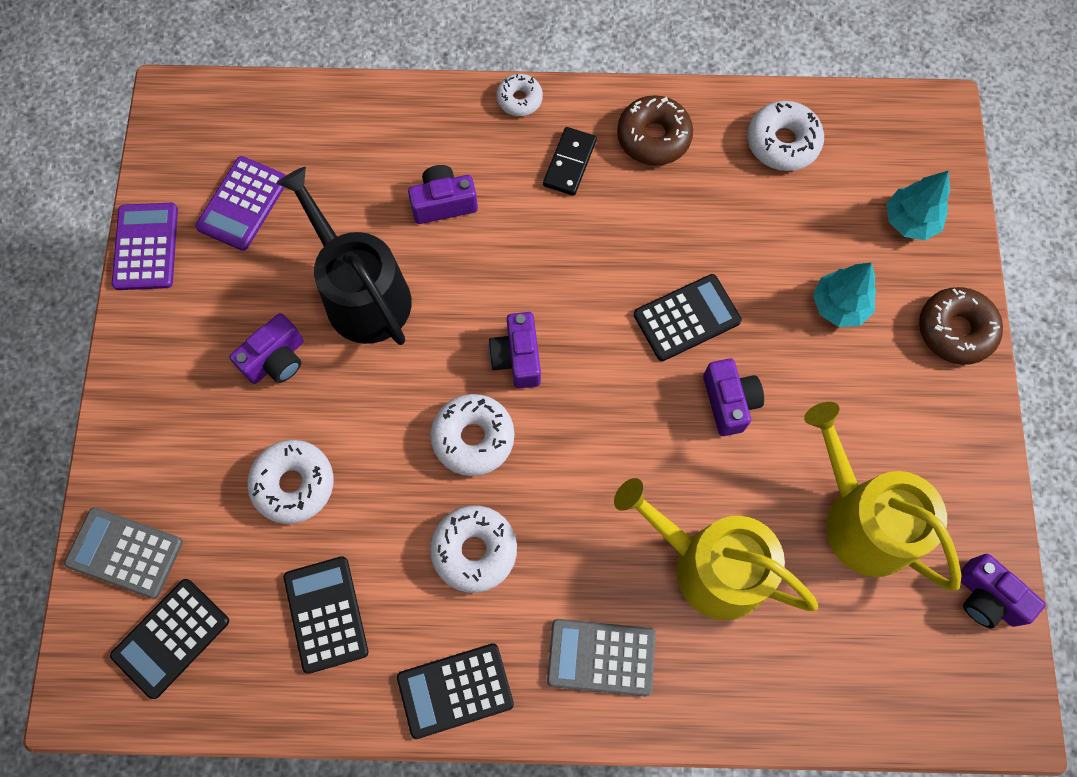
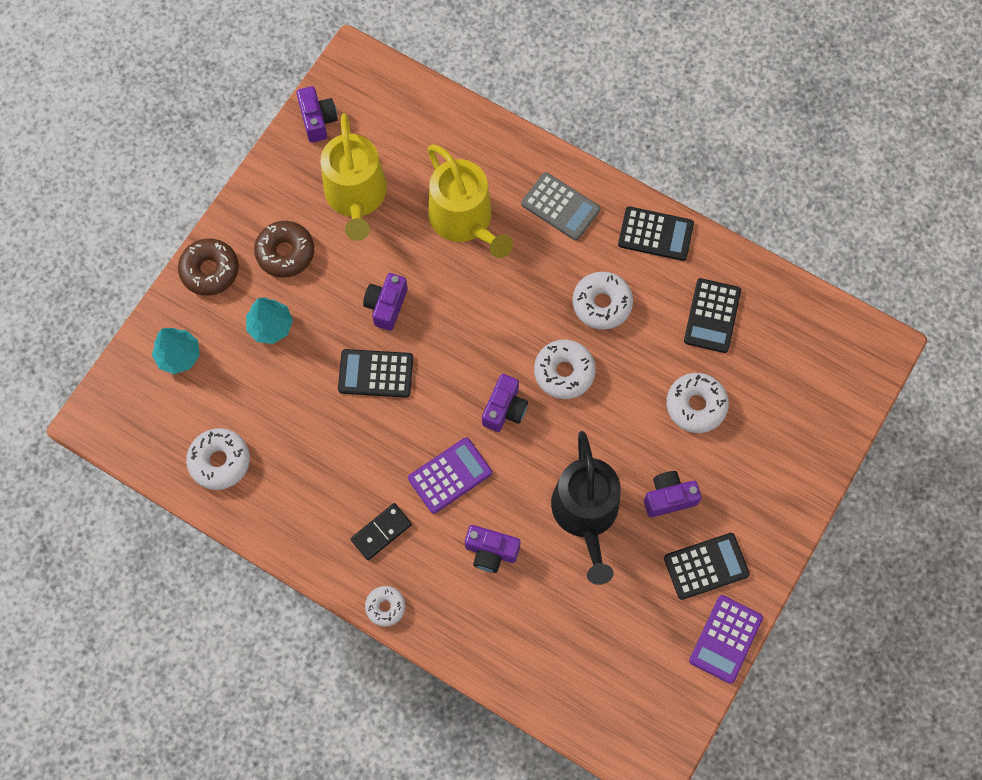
camera: 150 degrees left, 0 degrees up
(125, 553) = (824, 420): grey calculator -> none
(171, 638) = (814, 352): black calculator -> black calculator (706, 566)
(243, 204) = (638, 635): purple calculator -> purple calculator (450, 475)
(653, 137) = (308, 518): brown donut -> brown donut (285, 253)

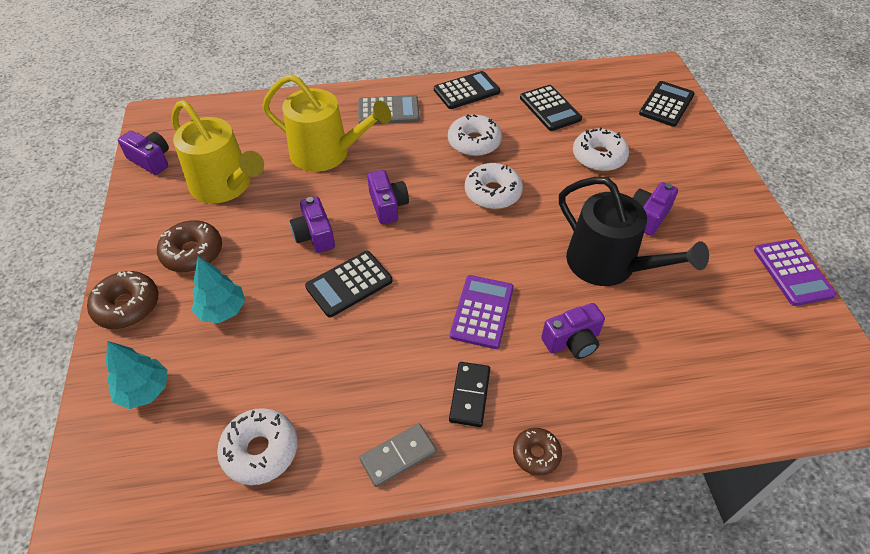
camera: 40 degrees left, 20 degrees down
(299, 535) = (398, 456): none -> grey domino
(385, 607) = (536, 454): white donut -> brown donut
(504, 409) = (475, 241): purple camera -> purple camera (388, 206)
(706, 566) = (722, 238): black calculator -> black calculator (666, 104)

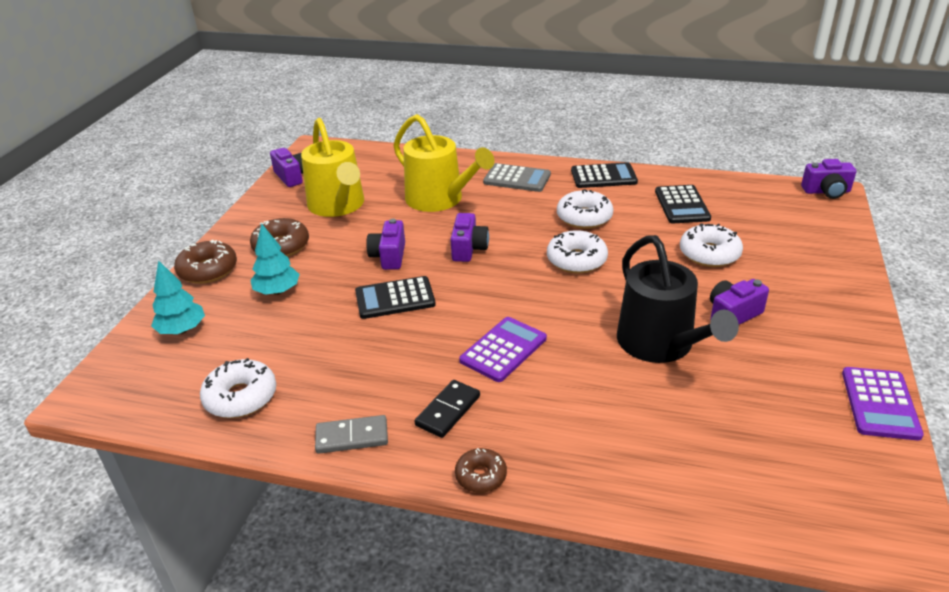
camera: 25 degrees right, 15 degrees down
(572, 341) = (579, 396): purple camera -> purple camera (826, 191)
(666, 104) = (818, 225): black calculator -> none

